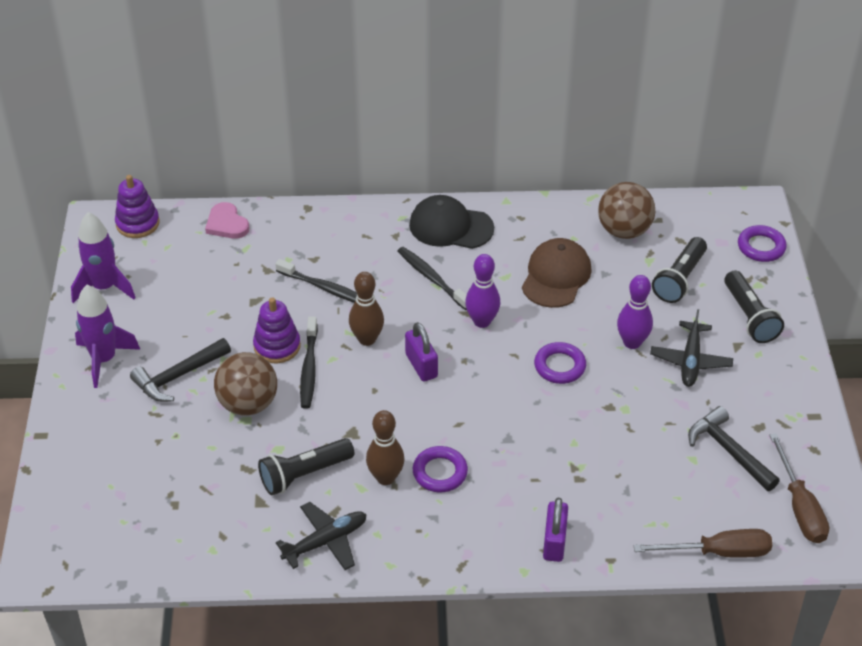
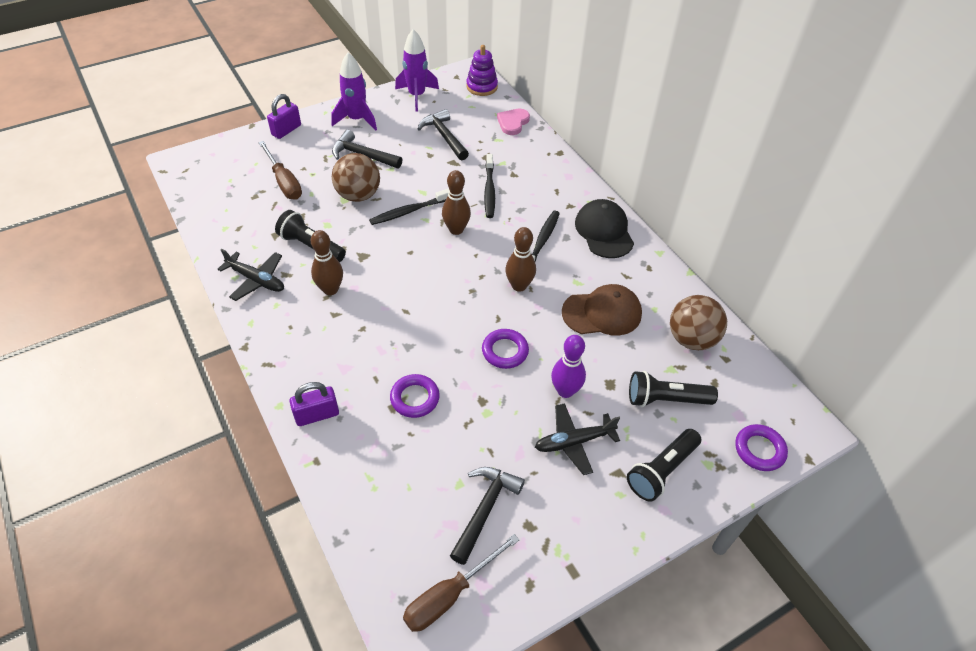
camera: 60 degrees right, 5 degrees up
(203, 291) = (444, 136): none -> black hammer
(277, 346) = (419, 188): purple stacking toy -> none
(421, 366) = (450, 268): purple padlock -> purple padlock (286, 130)
(440, 472) = (351, 318): purple ring -> purple ring (415, 398)
(482, 321) = (519, 286): purple bowling pin -> brown bowling pin
(718, 552) = (361, 541): brown screwdriver -> brown screwdriver (284, 182)

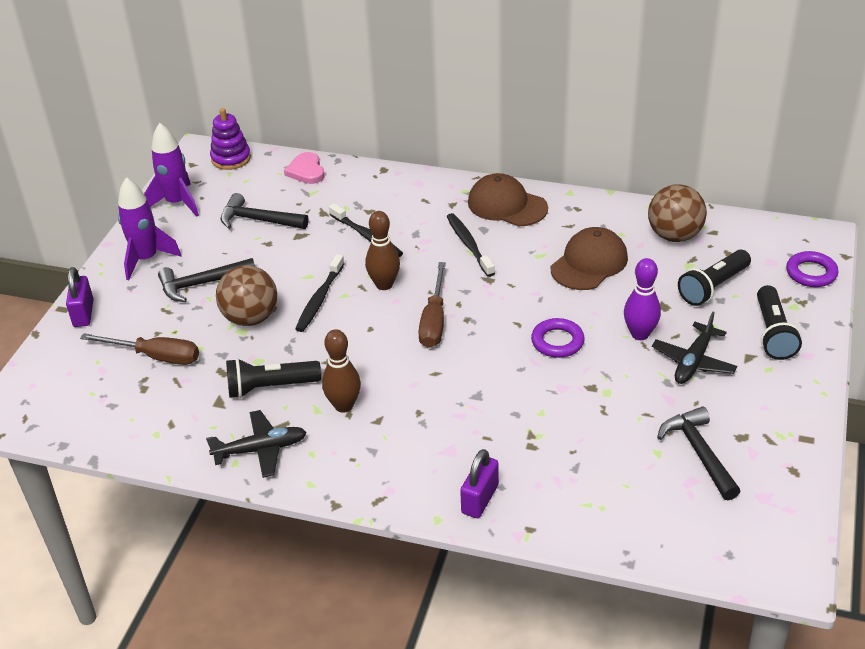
camera: 40 degrees left, 10 degrees down
(415, 398) = (539, 426): purple ring -> none
(449, 595) = (755, 523): brown screwdriver -> brown screwdriver (434, 321)
(519, 286) = (499, 289): brown bowling pin -> none
(604, 231) = (507, 205): black cap -> brown cap

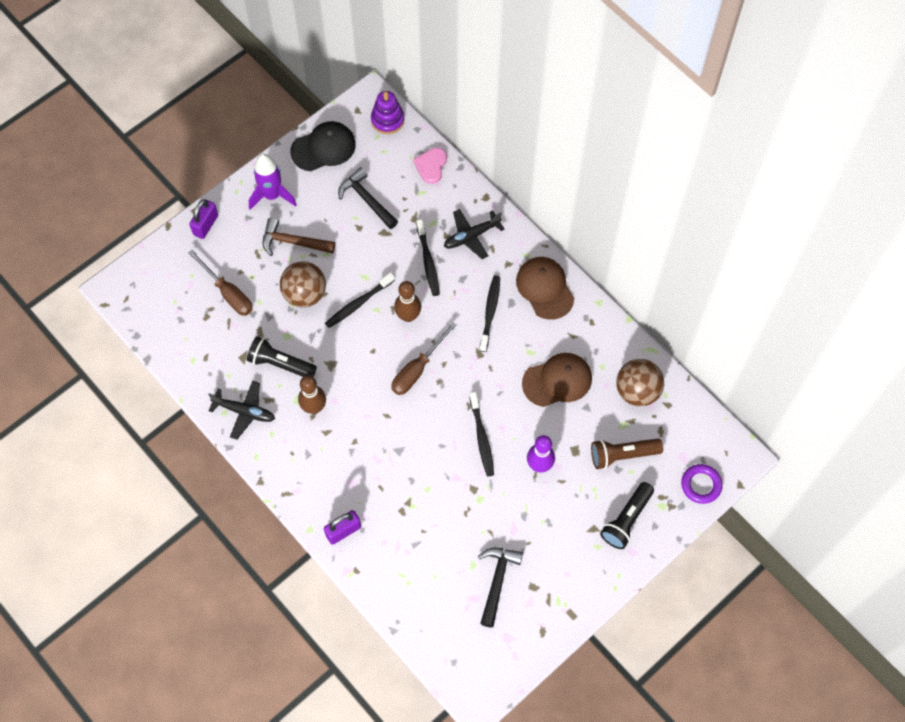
camera: 30 degrees right, 25 degrees up
(177, 203) = (323, 148): purple rocket -> black cap
(201, 284) = (293, 242): black hammer -> brown hammer
(557, 342) = (481, 437): purple ring -> black toothbrush
(693, 362) = (554, 510): black plane -> black plane (471, 236)
(713, 287) = (622, 455): black flashlight -> brown flashlight

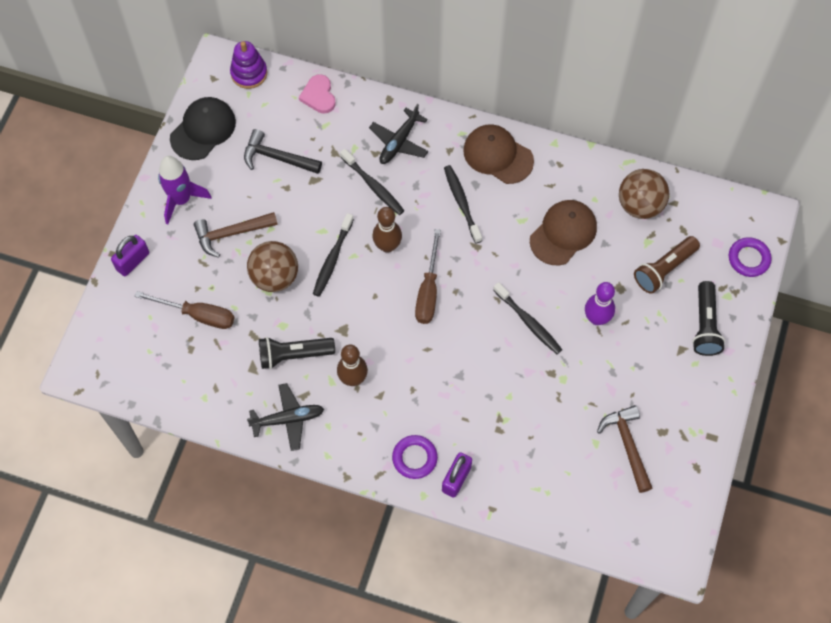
camera: 30 degrees left, 0 degrees up
(206, 225) = (133, 261): purple padlock -> purple padlock turned 45 degrees clockwise
(321, 496) = (414, 458): none -> purple ring
(497, 581) = (627, 445): black hammer -> brown hammer

